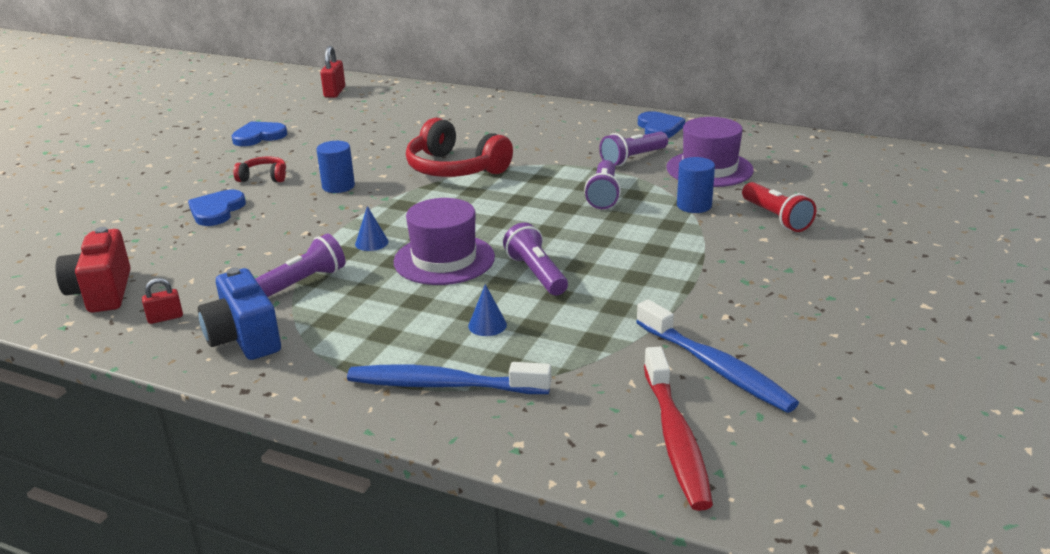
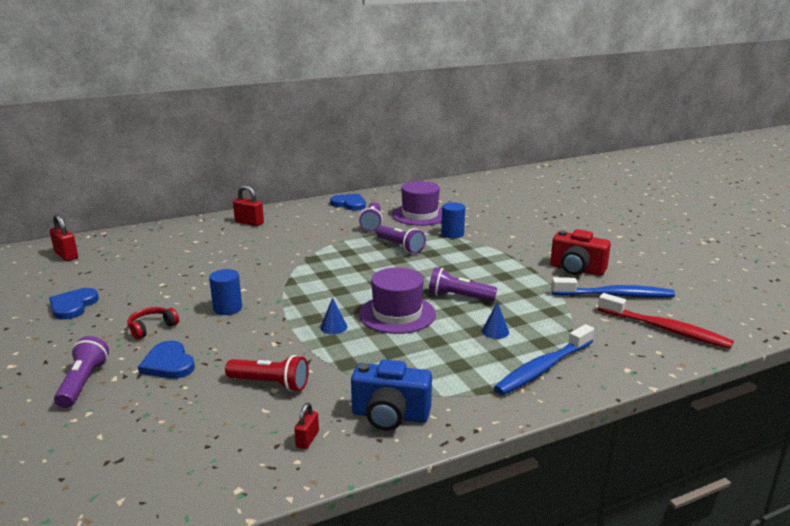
camera: 50 degrees left, 5 degrees down
(102, 292) = (213, 457): red camera -> red camera (576, 269)
(303, 282) = (347, 368): purple flashlight -> purple flashlight (83, 383)
(455, 169) = (283, 267): red headphones -> none
(521, 113) = (249, 222): none -> red padlock
(776, 218) = (497, 225): red flashlight -> red flashlight (270, 384)

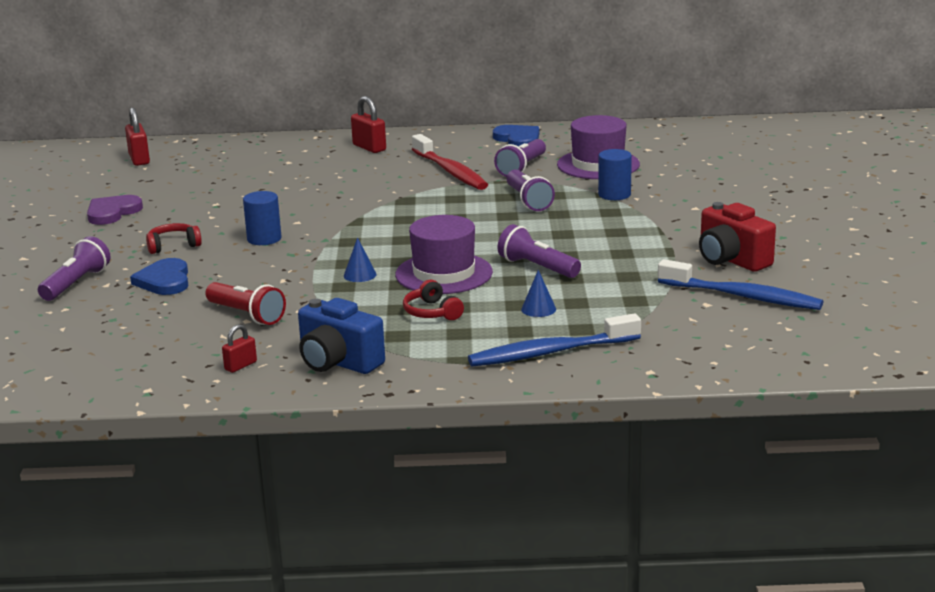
camera: 25 degrees right, 0 degrees up
(73, 306) = (112, 212): blue heart -> purple heart
(420, 350) = (432, 312): none -> red headphones
(665, 329) = (757, 342): red toothbrush -> red toothbrush (450, 171)

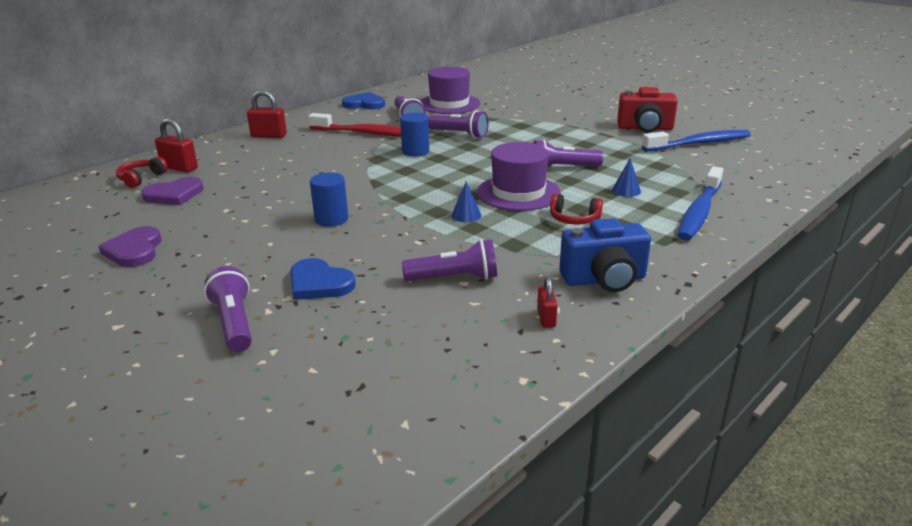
camera: 45 degrees left, 5 degrees up
(139, 159) = (67, 201): red padlock -> red padlock (179, 168)
(173, 246) = (261, 253): red headphones -> red headphones (141, 178)
(207, 178) = (174, 194): none -> purple heart
(247, 315) = (454, 278): red flashlight -> purple flashlight
(614, 194) = (499, 116): blue cylinder -> blue cylinder (415, 151)

